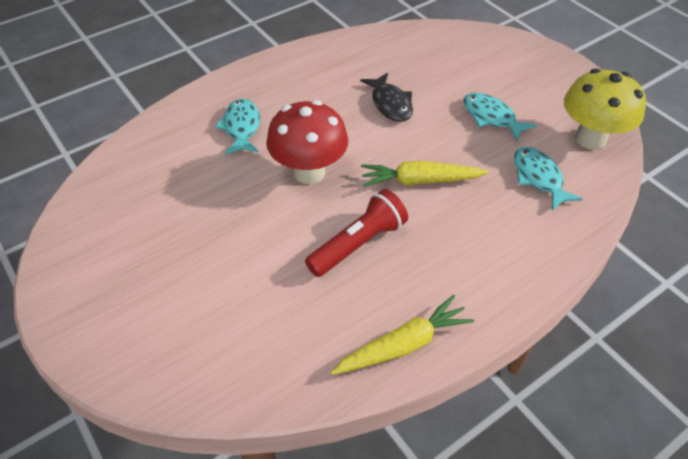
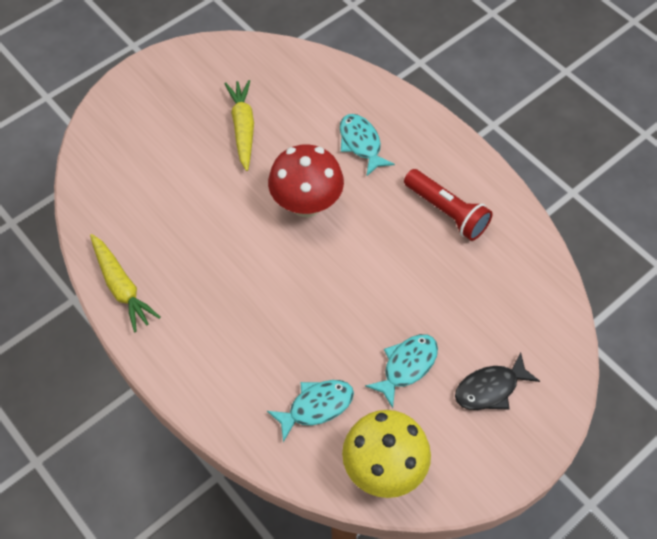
camera: 85 degrees right, 10 degrees up
(241, 127) = (361, 143): turquoise fish -> turquoise fish turned 105 degrees counterclockwise
(358, 244) = (222, 249): red flashlight -> red flashlight (447, 212)
(390, 104) = (415, 267): black fish -> black fish (490, 388)
(420, 181) = (303, 297): yellow carrot -> yellow carrot (243, 128)

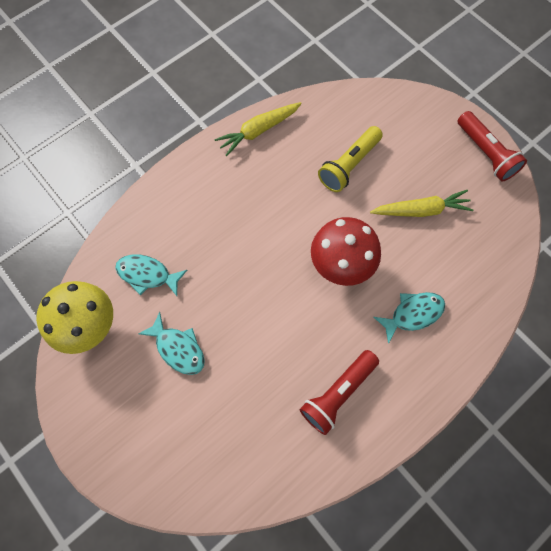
camera: 90 degrees right, 10 degrees up
(177, 66) = (485, 153): none -> red flashlight
(181, 192) = (349, 165): none -> yellow flashlight
(316, 406) = (147, 275): turquoise fish -> turquoise fish turned 135 degrees clockwise
(490, 388) = (152, 421): black fish -> none

